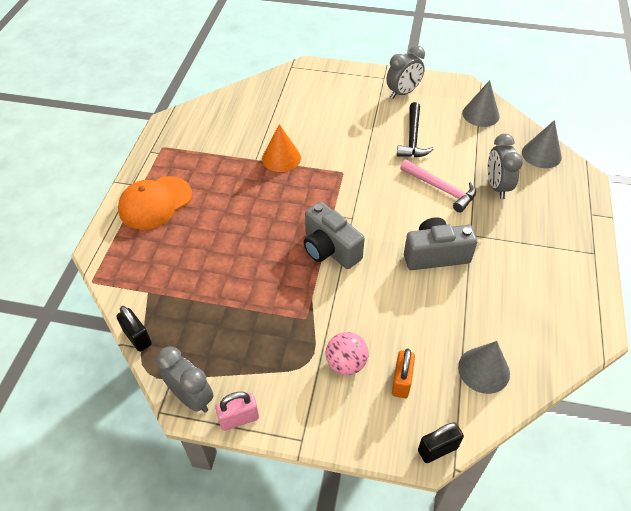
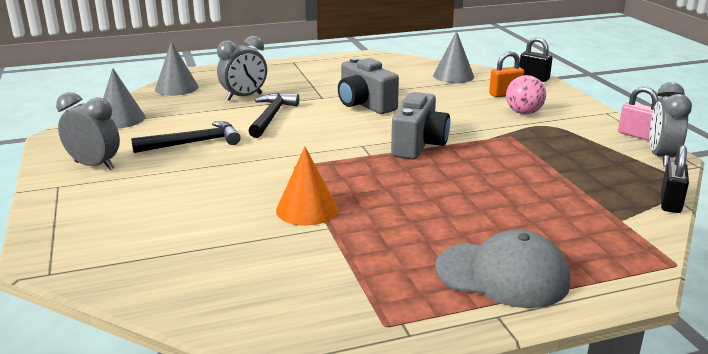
camera: 120 degrees left, 25 degrees down
(155, 203) = (502, 274): orange cap -> grey cap
(441, 189) = (271, 116): pink hammer -> black hammer

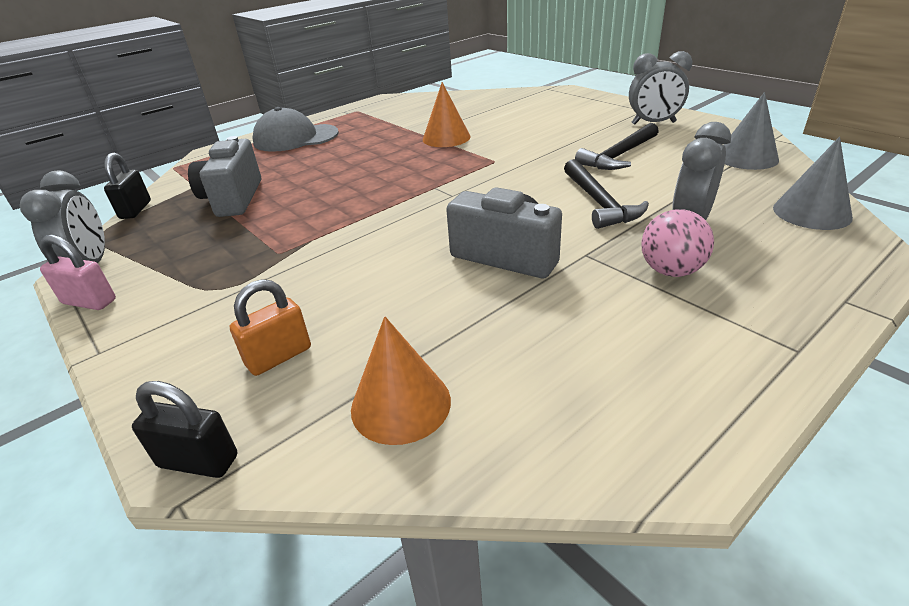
camera: 160 degrees right, 10 degrees up
(418, 145) = (390, 210): grey camera -> grey camera (233, 199)
(453, 76) = (401, 404): grey cone -> orange cone
(523, 113) = (251, 307): pink ball -> pink ball (671, 271)

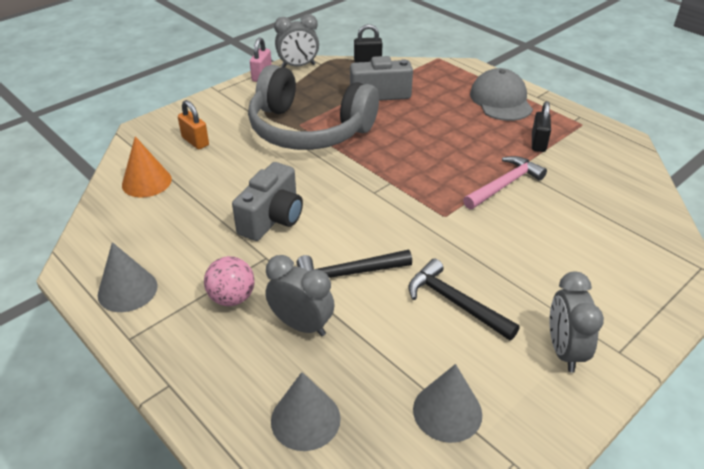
camera: 85 degrees right, 5 degrees up
(198, 461) = (135, 133): black padlock -> black padlock (538, 143)
(297, 244) = (309, 129): none -> grey headphones
(446, 138) = (504, 185): orange cone -> pink hammer
(703, 371) = (127, 290): none -> grey cone

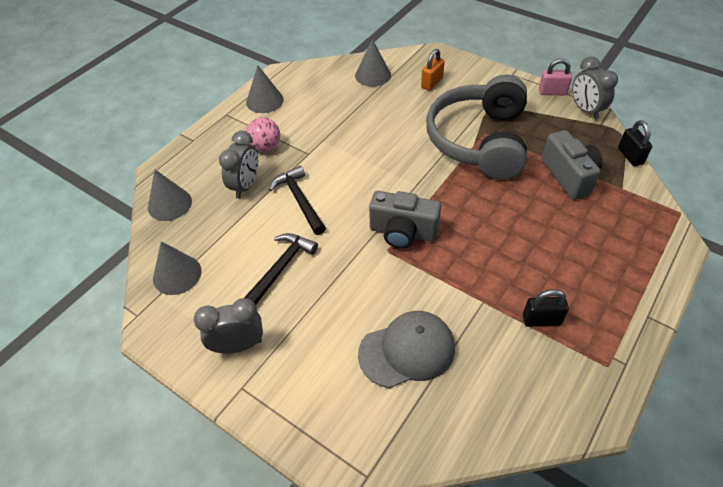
camera: 80 degrees right, 10 degrees up
(146, 182) = (373, 75): orange cone -> grey cone
(272, 219) = (351, 147): grey camera -> grey camera (403, 232)
(501, 100) = (616, 279): grey cap -> grey cap (407, 350)
(504, 185) = (450, 292): pink hammer -> none

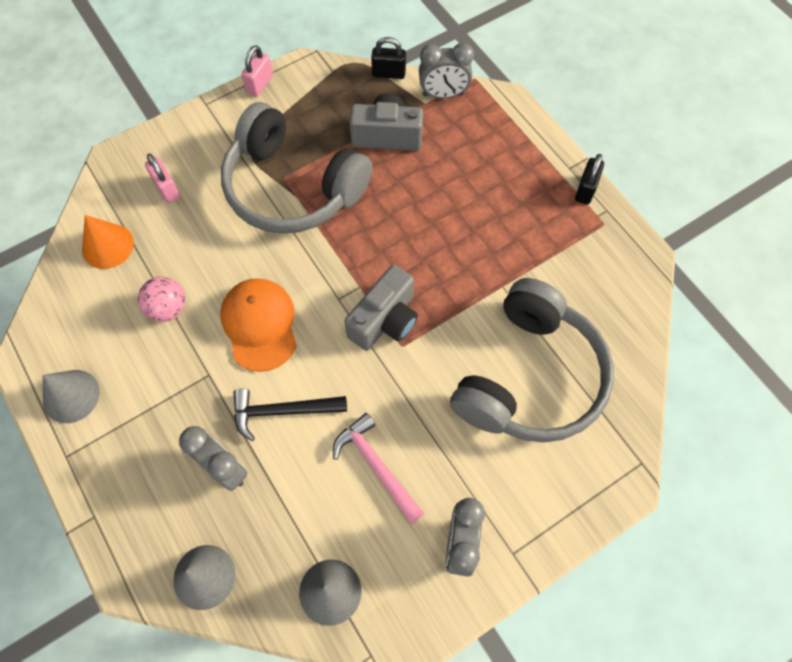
camera: 70 degrees left, 15 degrees up
(265, 147) = (166, 423): pink ball -> pink ball (168, 308)
(280, 269) = (376, 466): black hammer -> pink hammer
(358, 164) = (260, 325): none -> orange cap
(373, 75) = (108, 246): grey cone -> orange cone
(407, 350) = (529, 377): grey cap -> grey headphones
(432, 83) = (167, 189): orange padlock -> pink padlock
(541, 320) = (541, 249): black padlock -> black padlock (585, 190)
(585, 110) = (305, 71): grey clock -> grey clock (443, 94)

